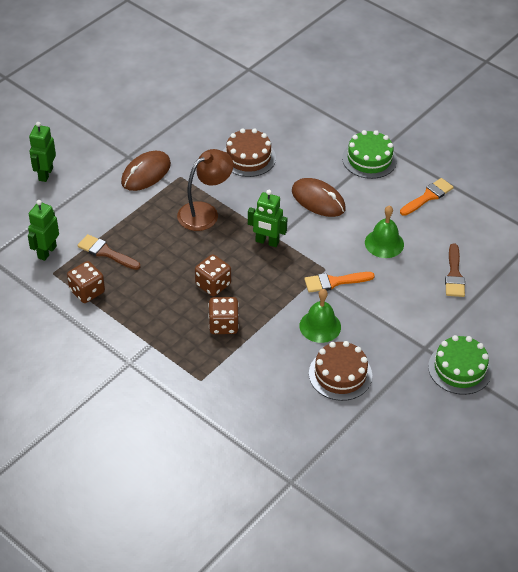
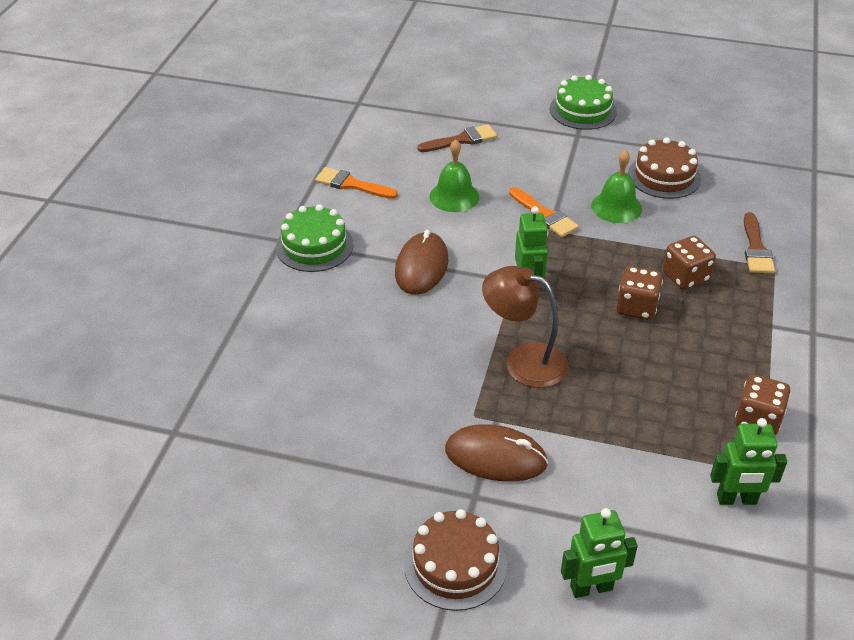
camera: 115 degrees left, 5 degrees down
(106, 252) = (678, 432): brown brush -> brown brush (756, 248)
(248, 157) = (385, 357): brown cake -> brown cake (455, 565)

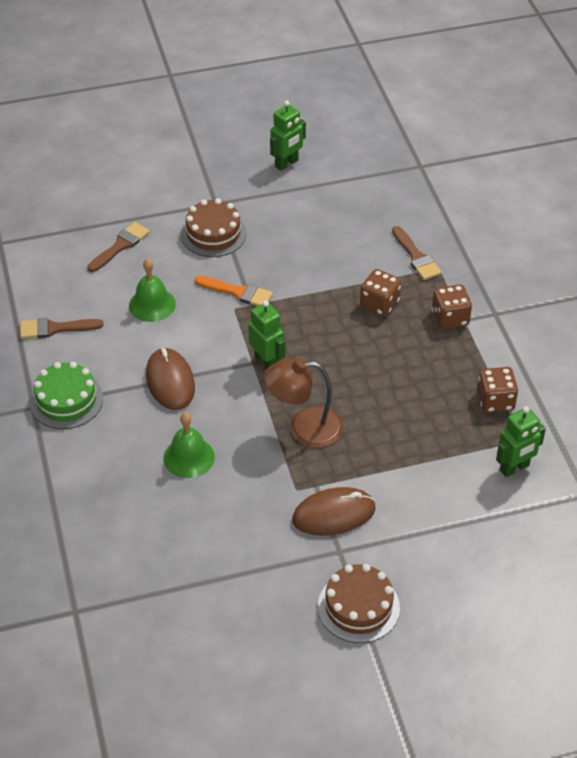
camera: 30 degrees left, 5 degrees up
(351, 184) = (55, 328): orange brush -> brown brush
(583, 110) = (204, 176): green cake -> none
(591, 588) = (459, 578): green robot -> green robot (287, 164)
(616, 207) = (290, 261): green bell -> green bell (189, 457)
(636, 307) = (359, 346): brown dice -> brown dice (450, 318)
(664, 176) = (310, 217): brown cake -> brown cake (213, 234)

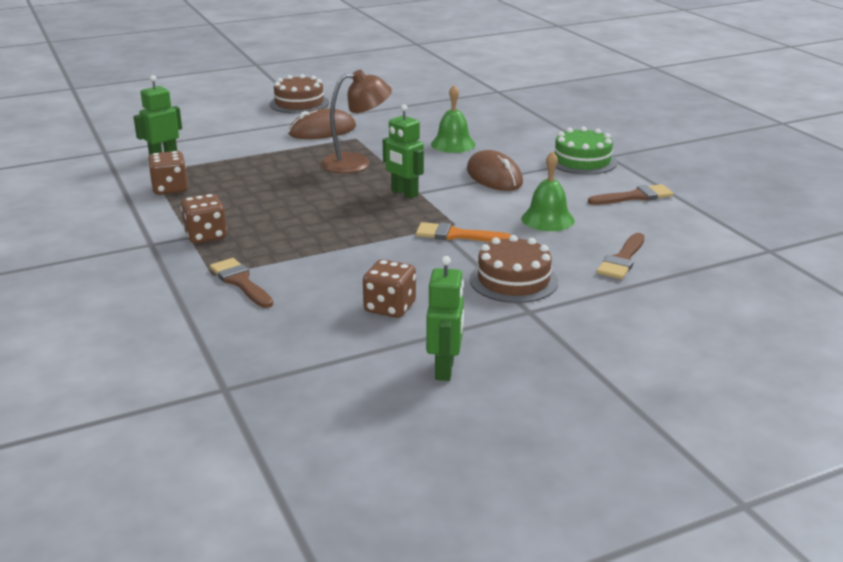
camera: 170 degrees right, 20 degrees down
(287, 164) = (445, 369): green robot -> green robot turned 150 degrees clockwise
(379, 304) = (288, 239): brown dice -> brown dice (390, 307)

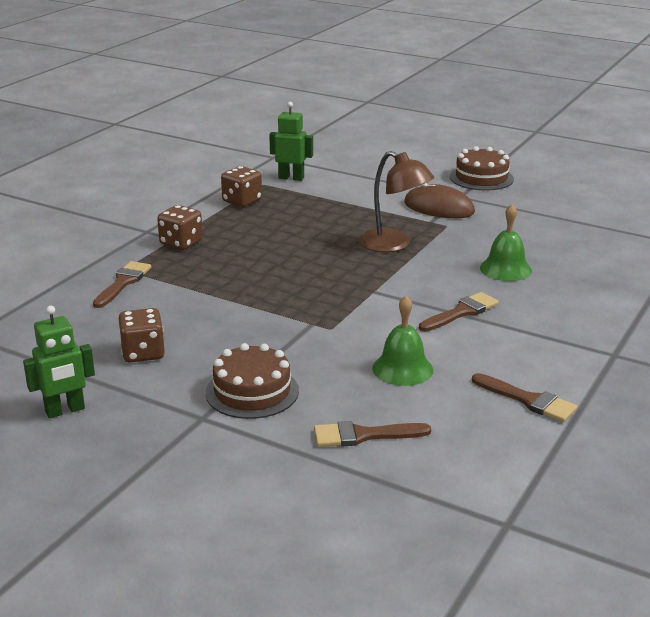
camera: 55 degrees right, 0 degrees up
(404, 193) = (362, 285): green robot -> none
(456, 235) = (309, 336): orange brush -> none
(494, 176) = (461, 312): brown mouse -> brown brush
(582, 161) = (575, 344): green cake -> none

